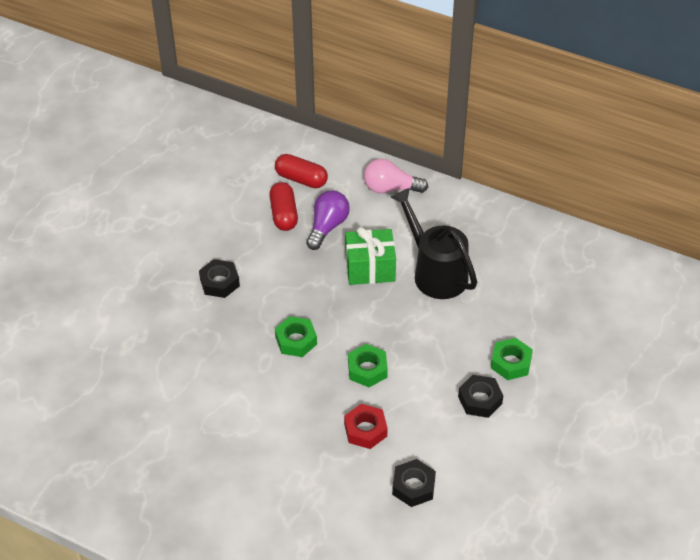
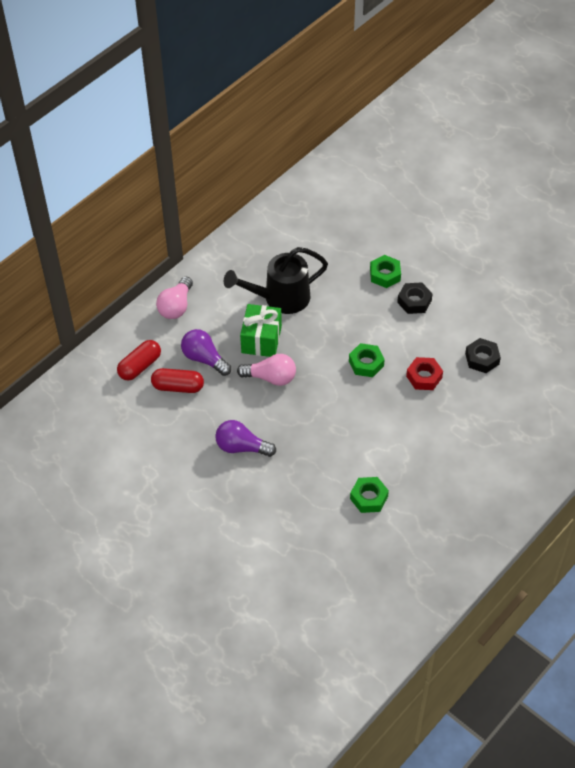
camera: 75 degrees left, 5 degrees up
(219, 282) = (241, 447): black nut -> purple light bulb
(296, 340) = (323, 404): green nut -> green nut (369, 498)
(319, 287) = (271, 378): none -> pink light bulb

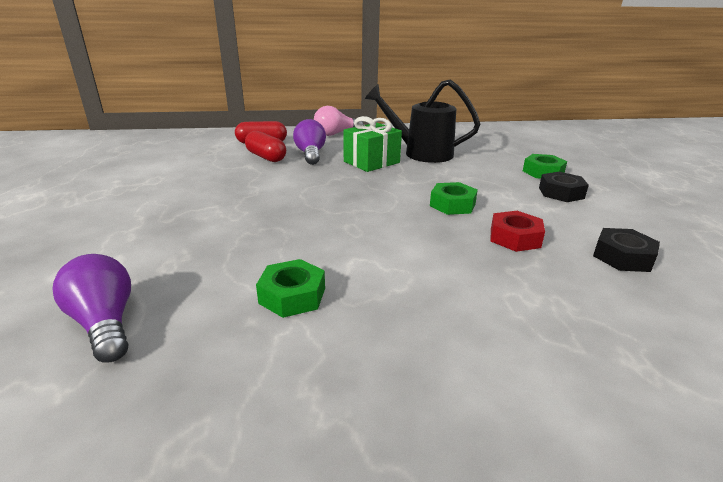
camera: 40 degrees right, 25 degrees down
(241, 447) = (244, 199): purple light bulb -> purple light bulb (105, 323)
(271, 378) = (344, 179): pink light bulb -> none

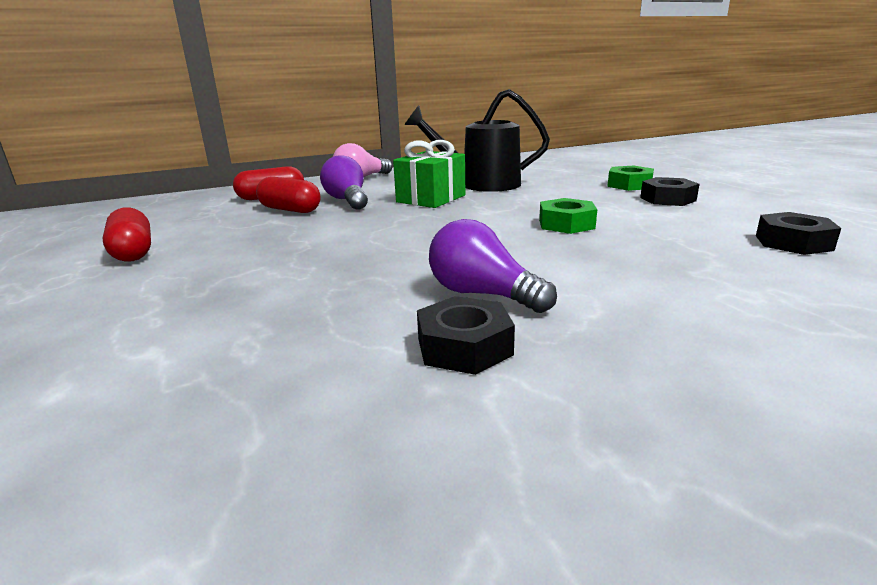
camera: 15 degrees left, 5 degrees down
(105, 323) = (196, 441): purple light bulb -> purple light bulb (482, 294)
(148, 178) = (133, 252): none -> red capsule
(292, 296) = (464, 346): green nut -> black nut
(515, 238) = (667, 243): red nut -> none

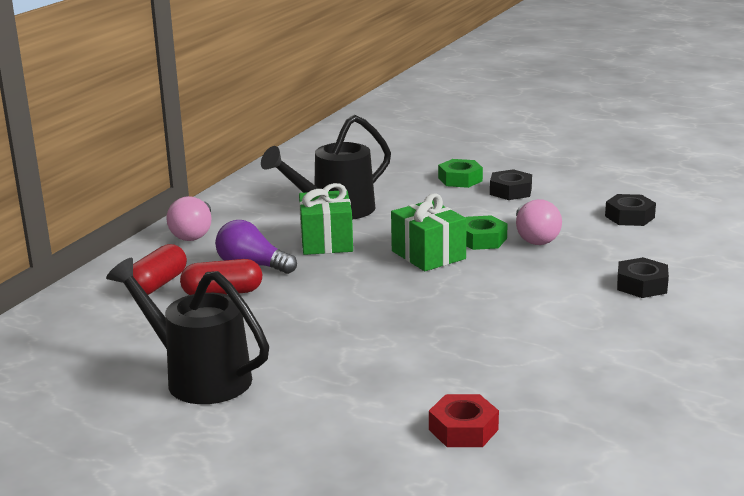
camera: 40 degrees left, 0 degrees up
(130, 392) = (463, 430): none -> red nut
(133, 252) = (199, 377): red capsule -> black watering can
(464, 346) = (569, 344): black nut -> black nut (641, 285)
(482, 294) = (526, 313): purple light bulb -> none
(491, 223) = (428, 255): none -> green gift
(629, 234) = (534, 237): none -> pink light bulb

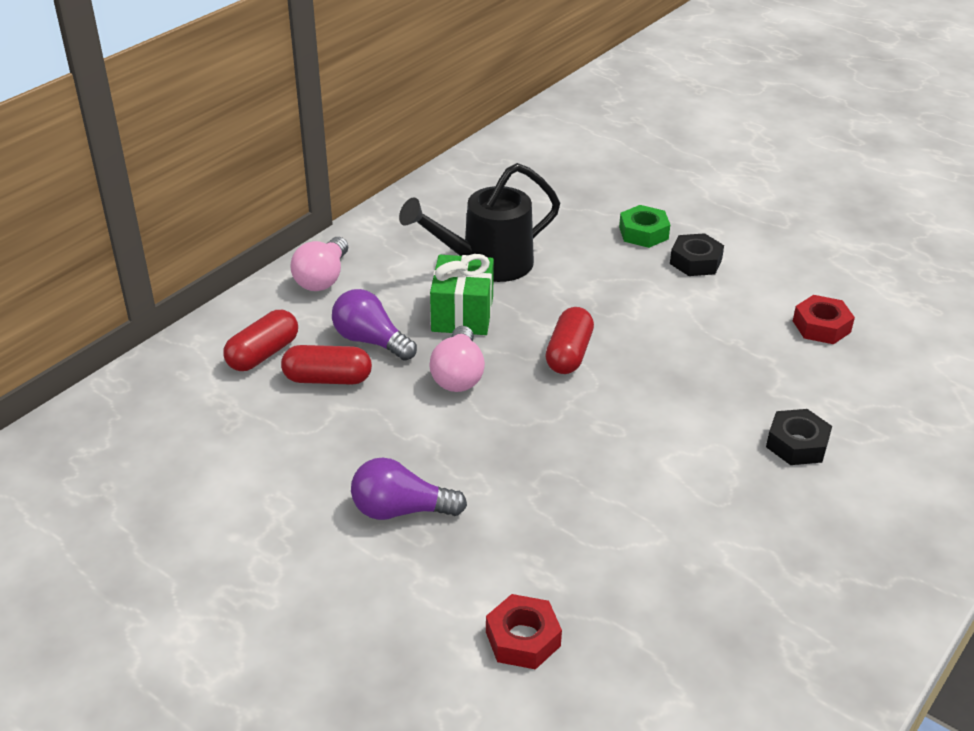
camera: 10 degrees right, 15 degrees up
(199, 377) = (267, 506): black watering can -> none
(321, 365) = (400, 510): none -> purple light bulb
(428, 255) = (569, 354): green gift -> red capsule
(481, 239) = (637, 338): green nut -> none
(534, 237) = (698, 344): pink light bulb -> pink light bulb (458, 375)
(629, 217) = (821, 326): black nut -> red nut

